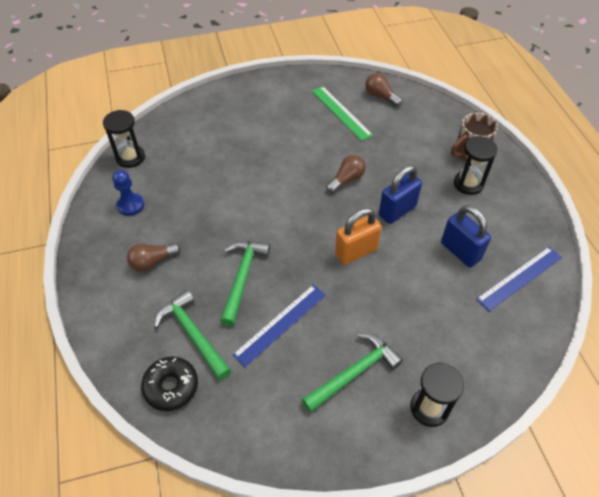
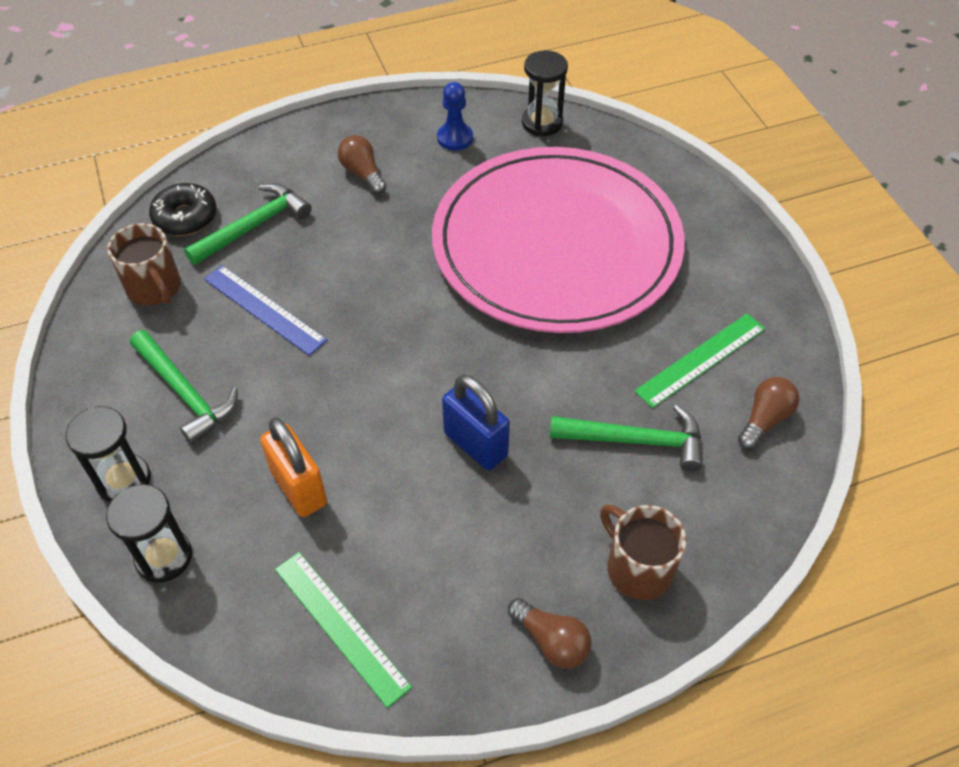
camera: 85 degrees right, 0 degrees up
(242, 277) = (338, 263): green hammer -> green hammer (636, 441)
(246, 161) = (556, 244): none -> pink plate
(248, 404) = (154, 288): none -> brown mug
(346, 180) = (536, 373): brown light bulb -> brown light bulb (551, 641)
(356, 252) = (387, 389): orange padlock -> orange padlock (299, 487)
(460, 251) = (394, 536): blue padlock -> none
(468, 184) = (554, 560): black hourglass -> black hourglass (164, 557)
(519, 278) = (340, 627): blue ruler -> green ruler

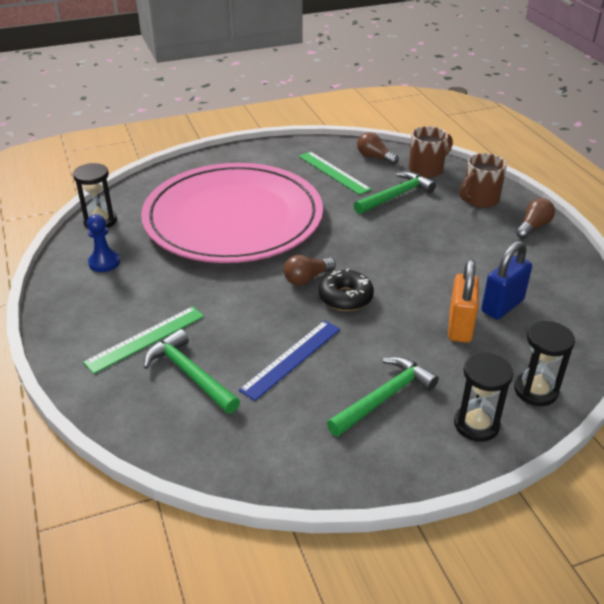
camera: 90 degrees left, 15 degrees down
(154, 288) = (263, 435): brown mug -> brown mug (427, 169)
(185, 217) = (169, 425): black donut -> black donut (345, 297)
(299, 487) = (460, 326): orange padlock -> orange padlock turned 45 degrees counterclockwise
(340, 627) = (555, 302): green ruler -> green ruler (146, 339)
(363, 173) = (135, 311): brown light bulb -> brown light bulb (307, 278)
(475, 444) = (409, 252): blue padlock -> blue padlock (502, 306)
(636, 441) = (396, 196): green hammer -> green hammer turned 45 degrees clockwise

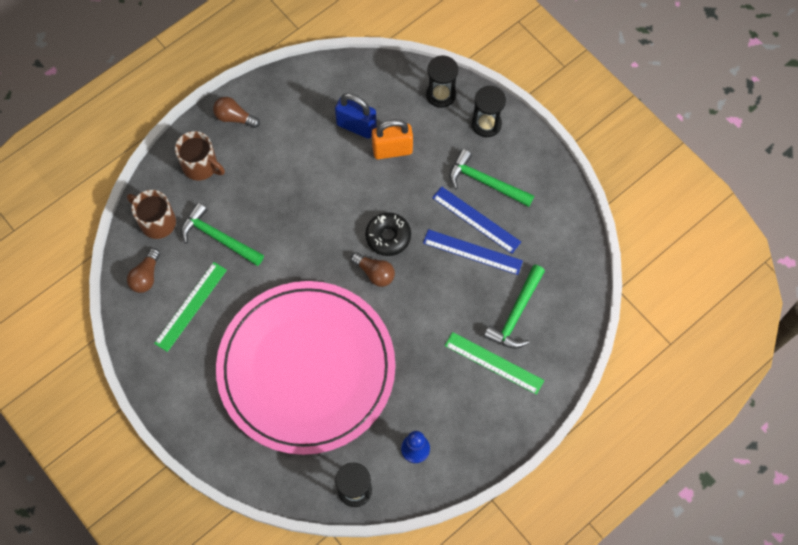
camera: 110 degrees left, 30 degrees up
(333, 374) = (476, 219): none -> blue ruler

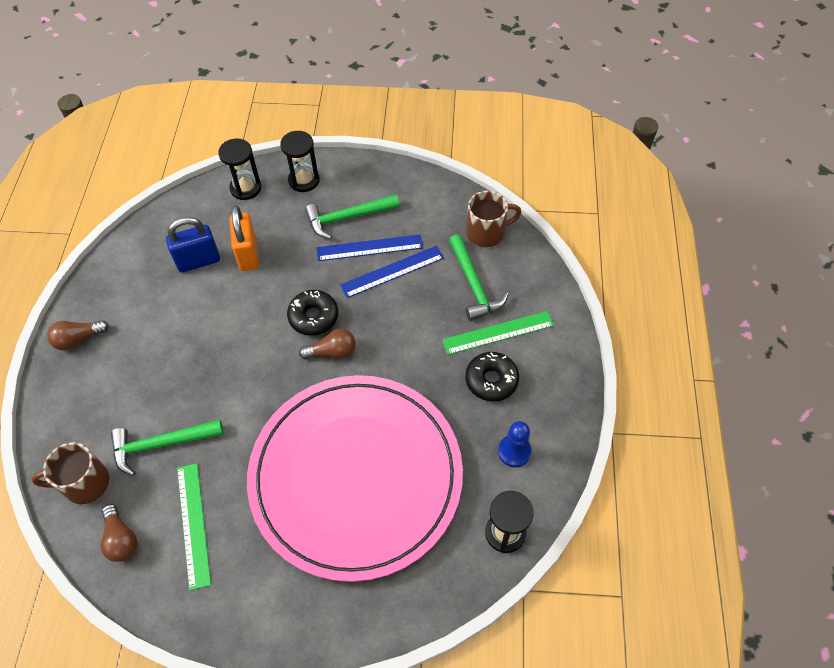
camera: 45 degrees left, 10 degrees down
(201, 166) = (84, 402): brown mug -> brown mug (487, 233)
(392, 150) = (248, 254): orange padlock -> orange padlock turned 45 degrees counterclockwise
(453, 390) = (491, 380): none -> black donut

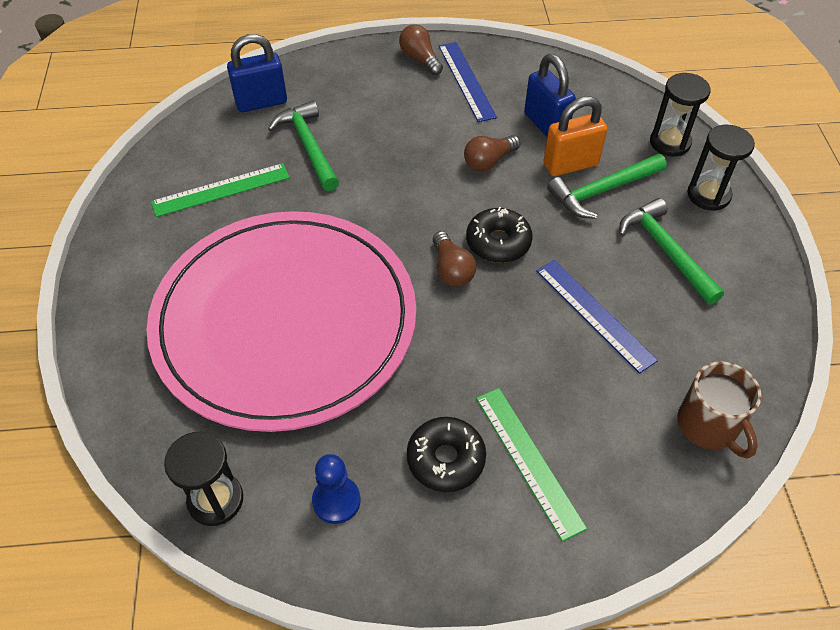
camera: 80 degrees right, 5 degrees down
(85, 483) = (261, 102): brown mug -> blue padlock
(121, 539) = (205, 141): brown light bulb -> brown light bulb (489, 161)
(369, 248) = (625, 283): blue ruler -> blue ruler (466, 81)
(473, 285) = (604, 418): green hammer -> green hammer (602, 191)

